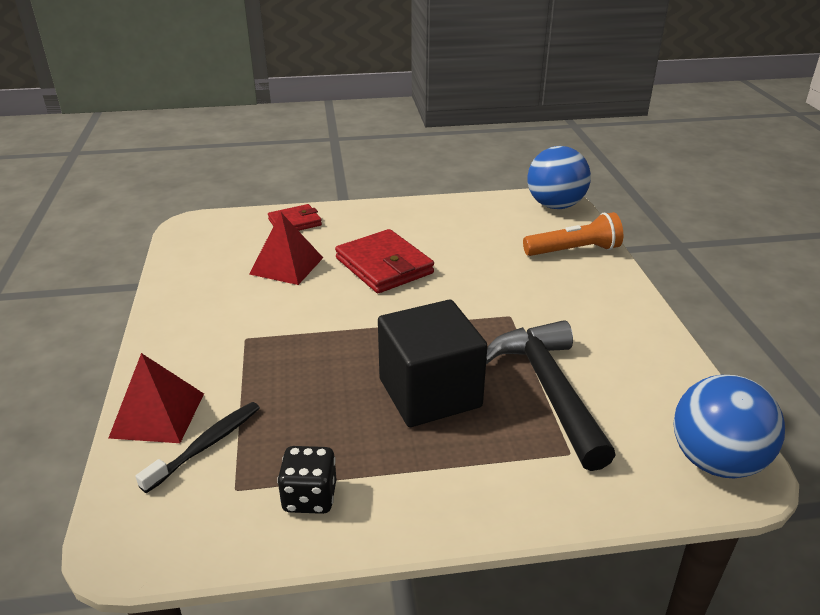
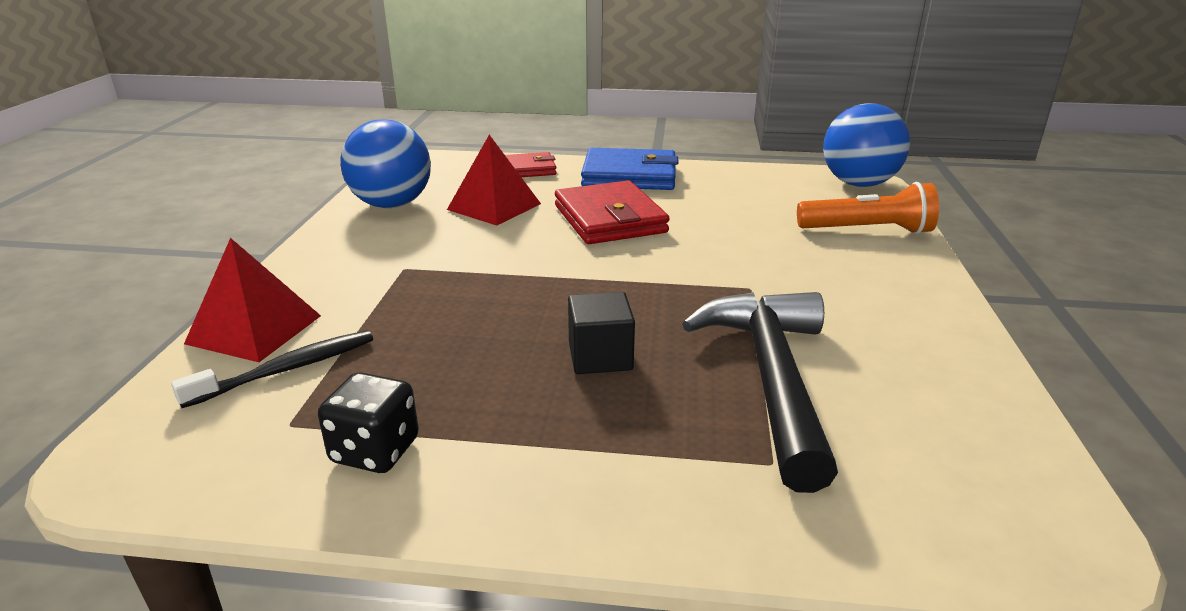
camera: 15 degrees right, 5 degrees down
(381, 219) = (629, 176): none -> blue wallet
(430, 393) = (600, 357): black cube -> black cube, size x0.52
(715, 461) = (1014, 517): blue ball -> blue ball (392, 204)

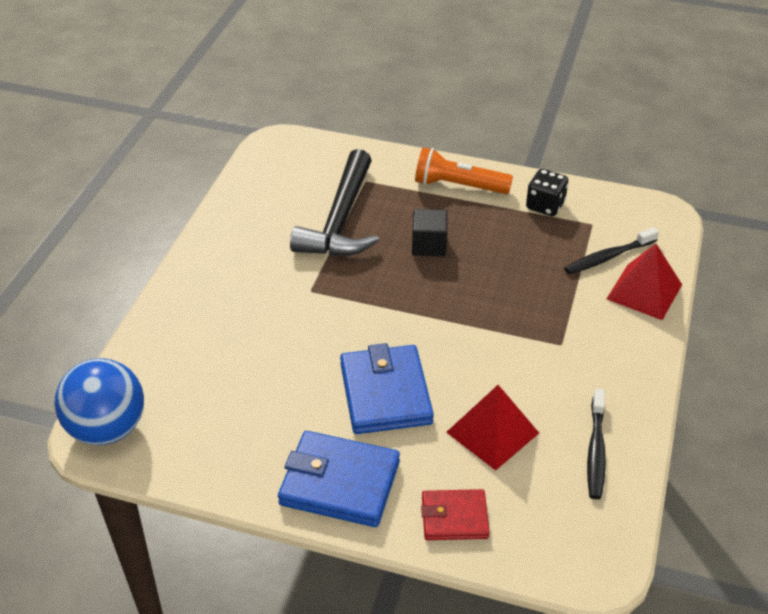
camera: 170 degrees left, 15 degrees up
(392, 204) = (596, 450): blue ball -> black toothbrush
(610, 219) = (385, 393): red wallet -> blue wallet
(867, 230) = (172, 346): orange flashlight -> orange flashlight (458, 186)

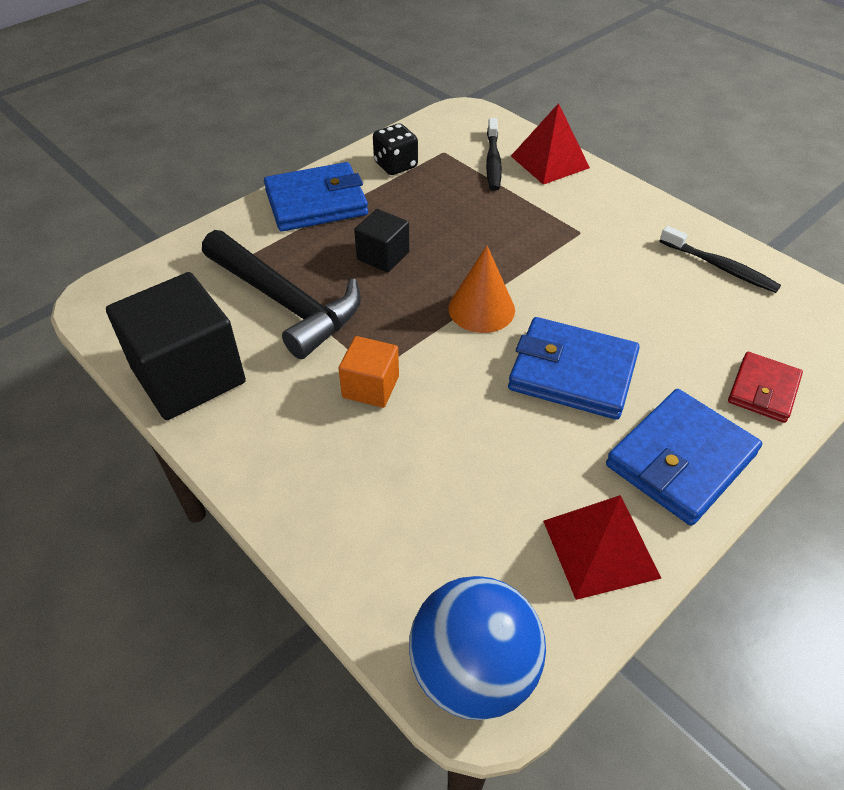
camera: 60 degrees left, 5 degrees up
(244, 211) = (188, 375): none -> black cube
(294, 294) = (370, 387): none -> orange cube
(415, 319) = (481, 309): none -> orange cone
(458, 186) = (316, 202): orange flashlight -> blue wallet
(492, 432) = (666, 319): red pyramid -> red pyramid (600, 548)

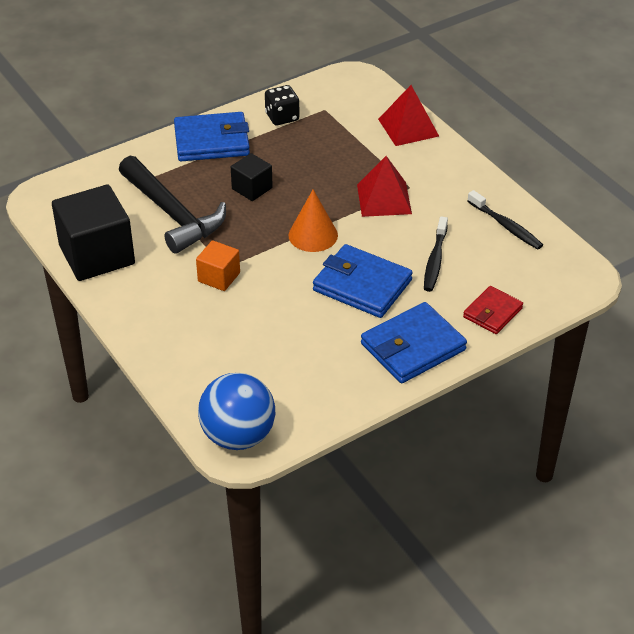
camera: 10 degrees right, 5 degrees down
(493, 161) = (362, 122): black toothbrush -> black toothbrush (435, 260)
(600, 548) = (338, 388): red pyramid -> red pyramid (384, 199)

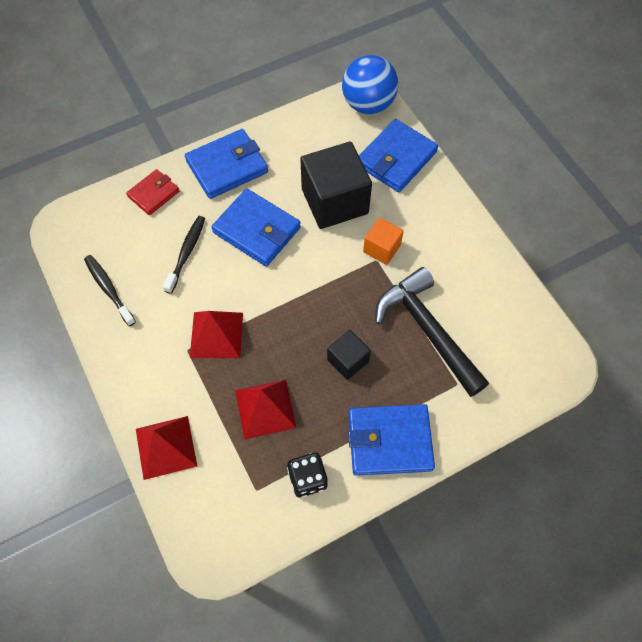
camera: 175 degrees left, 20 degrees up
(97, 255) = (494, 283): black cube -> black cube (334, 201)
(200, 369) = (396, 159): none -> blue wallet
(313, 235) = (293, 292): orange cone -> none
(326, 154) = (265, 408): none -> red pyramid

